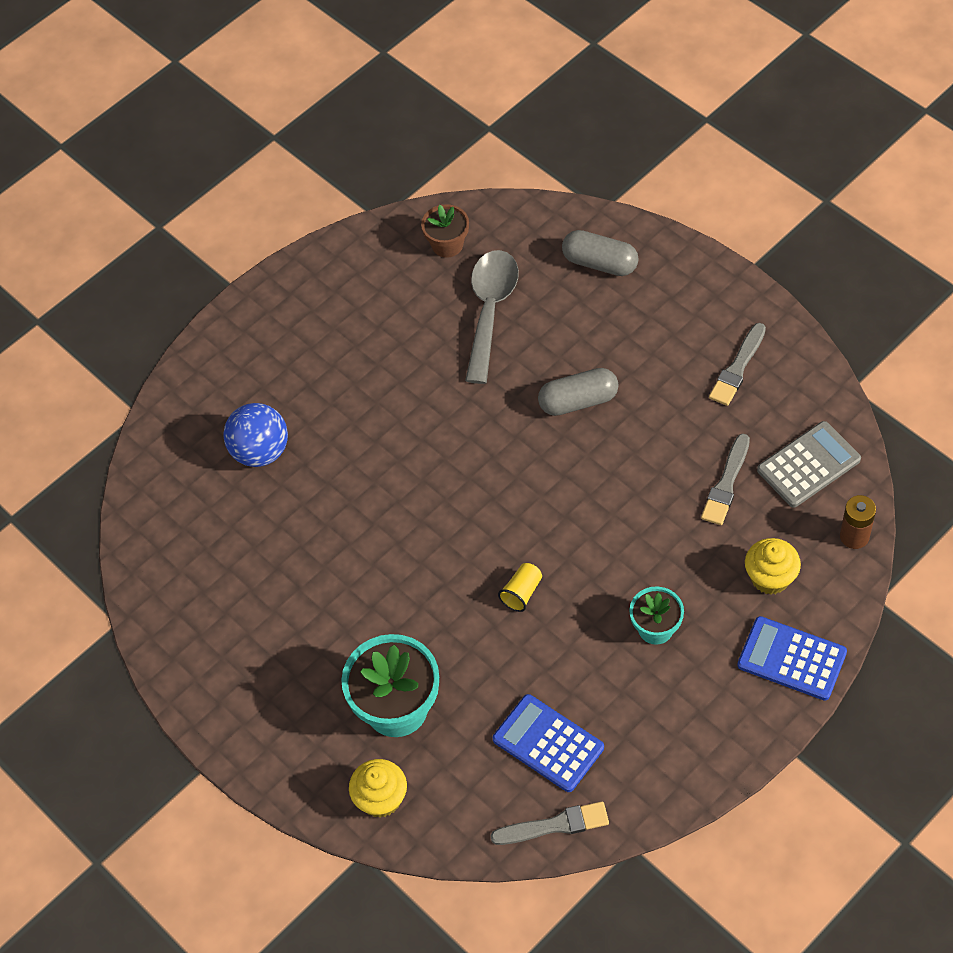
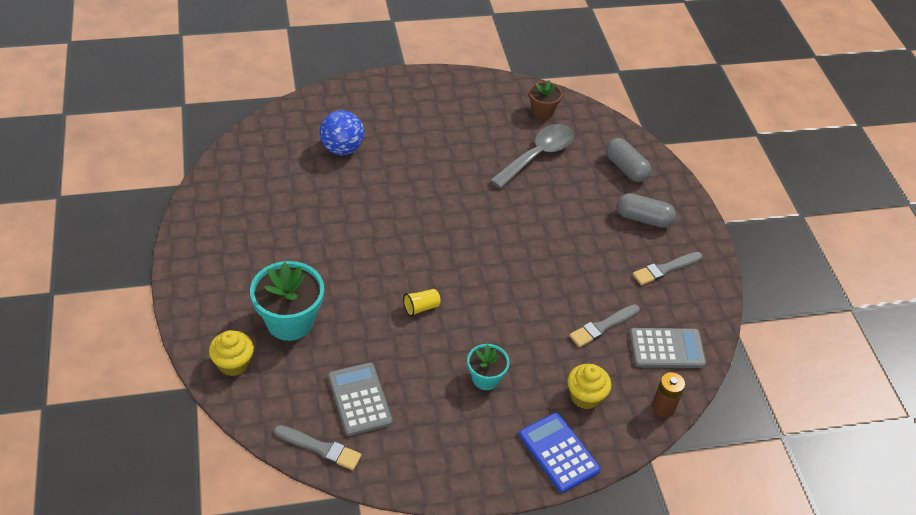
camera: 25 degrees right, 10 degrees down
(548, 743) = (359, 399): blue calculator -> grey calculator
(578, 401) = (548, 229): grey capsule -> grey capsule (643, 219)

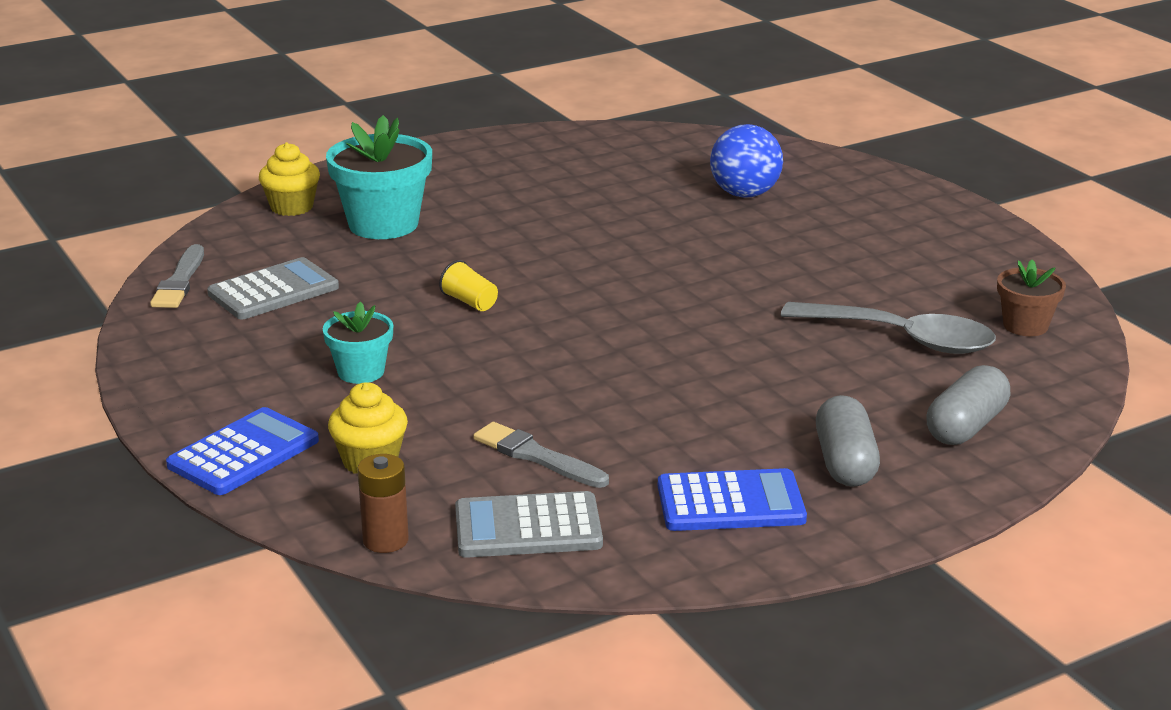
camera: 75 degrees right, 20 degrees down
(665, 269) = (730, 502): grey brush -> blue calculator
(666, 348) = (528, 527): grey calculator -> grey calculator turned 105 degrees clockwise

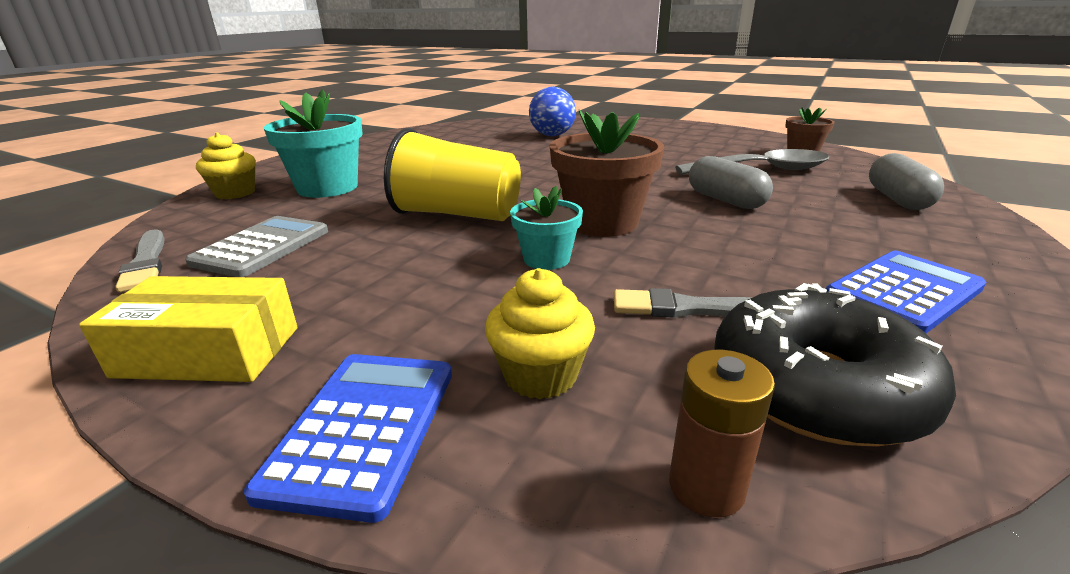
camera: 30 degrees left, 0 degrees up
(188, 376) = (209, 351): none -> yellow box
(361, 372) = (421, 287): turquoise flower pot -> turquoise flower pot (546, 259)
(470, 302) = (457, 214): yellow cup -> yellow cup, size x2.42
(528, 527) = (816, 387): grey calculator -> black donut
(592, 355) = (602, 222): none -> brown flower pot
(845, 462) = (895, 238): grey capsule -> grey capsule (725, 200)

